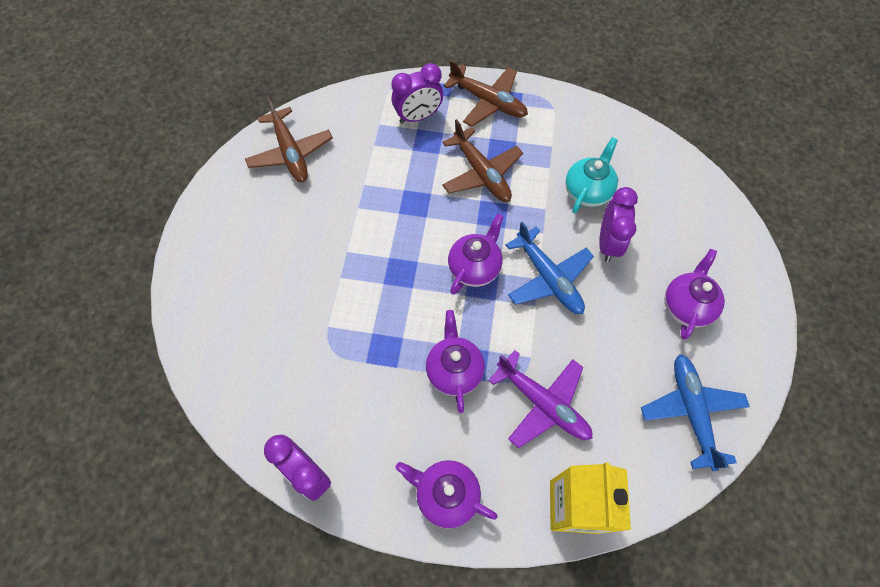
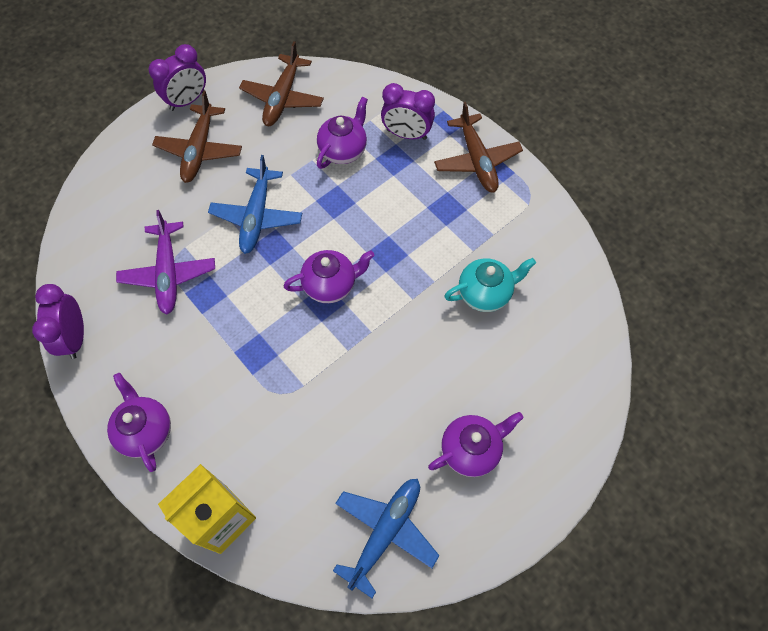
camera: 40 degrees right, 0 degrees up
(454, 370) = (238, 349): purple teapot -> purple teapot (343, 150)
(481, 173) = (411, 215): brown plane -> brown plane (199, 150)
(543, 403) = (277, 427): purple plane -> purple plane (168, 273)
(548, 278) = (379, 337): blue plane -> blue plane (257, 216)
(608, 243) = (458, 348): purple clock -> purple clock (187, 101)

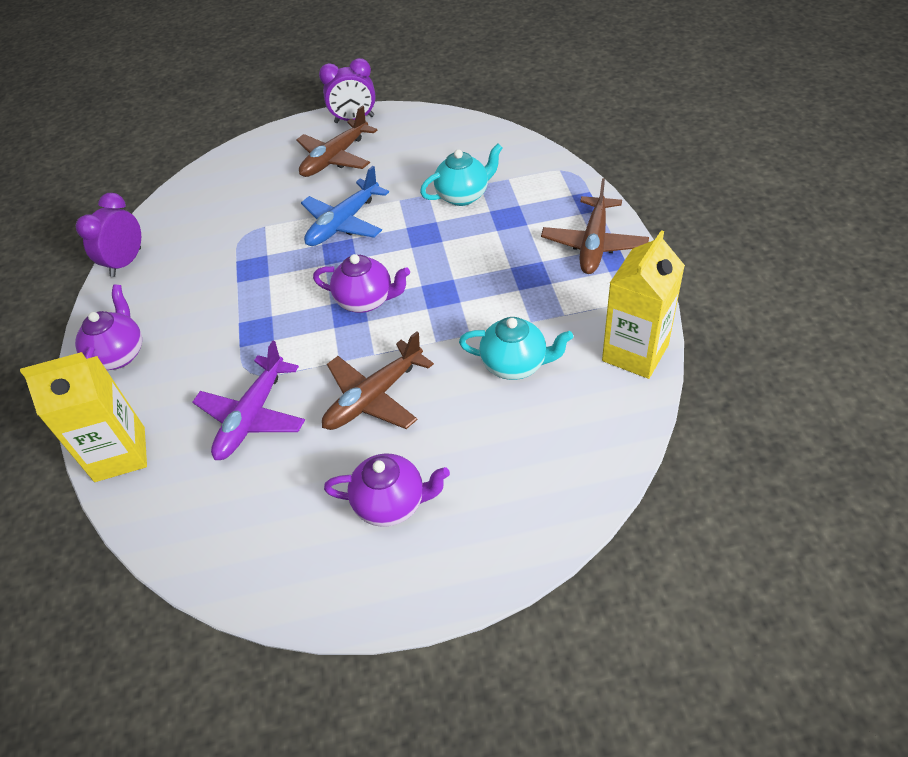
camera: 35 degrees right, 15 degrees down
(168, 273) = (235, 241): purple plane -> purple plane (252, 416)
(282, 98) = (439, 139): brown plane -> brown plane (374, 397)
(343, 150) = (463, 195): purple teapot -> turquoise teapot
(385, 532) = (249, 538): blue plane -> none
(406, 134) = (536, 201): purple clock -> none
(562, 247) = (635, 353): none -> yellow carton

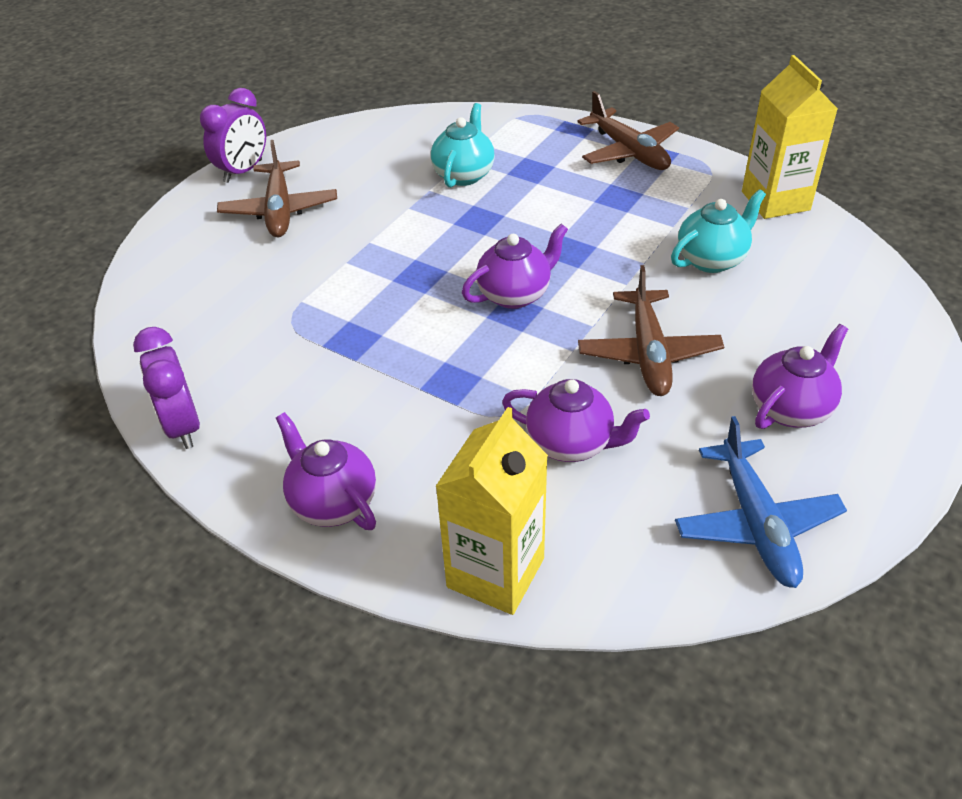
camera: 50 degrees left, 5 degrees down
(252, 416) = (571, 443): purple plane -> purple teapot
(343, 223) = (385, 253): blue plane -> blue plane (756, 524)

